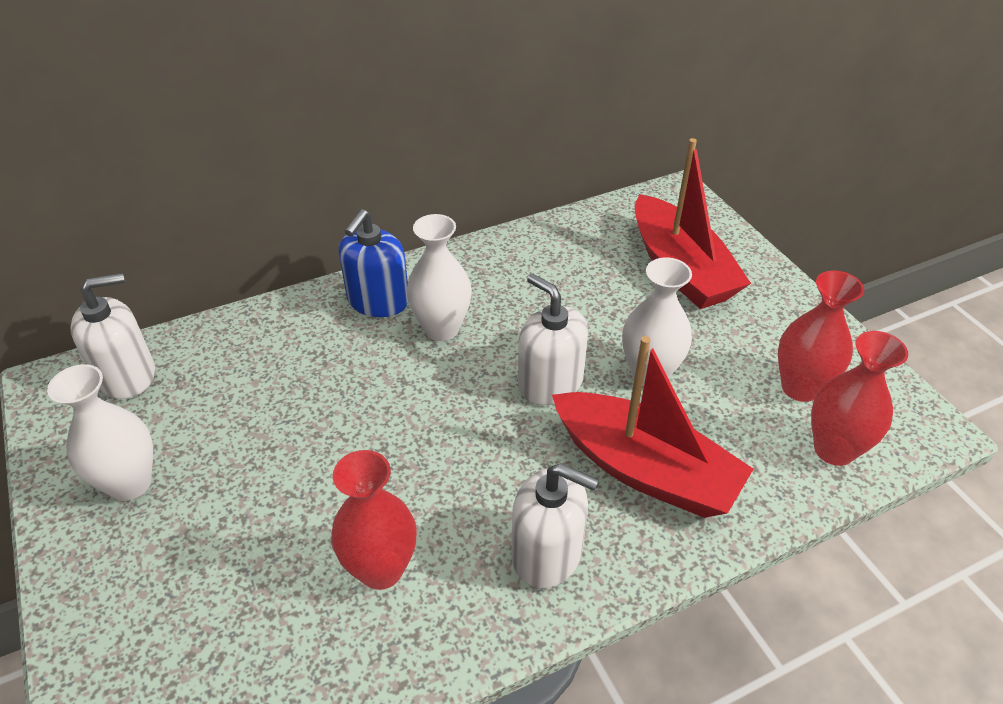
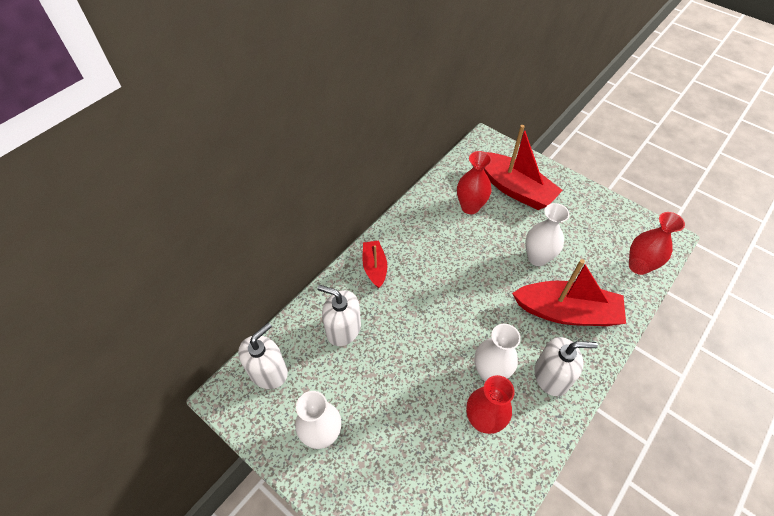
camera: 25 degrees left, 10 degrees up
(378, 301) = (375, 267): blue soap dispenser -> red boat
(441, 329) = (420, 271): white vase -> white vase (490, 372)
(550, 383) = (494, 282): white soap dispenser -> white soap dispenser (343, 329)
(800, 387) = (607, 238): red vase -> red vase (470, 207)

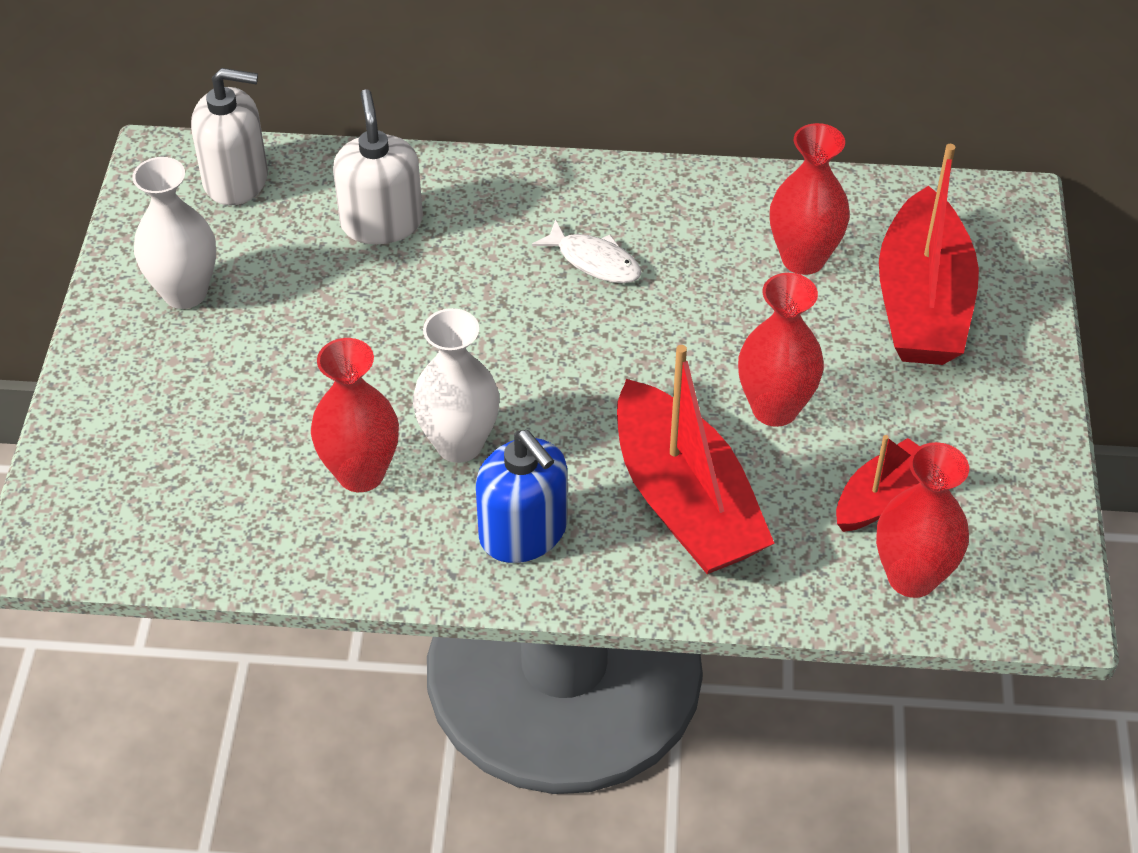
camera: 55 degrees right, 5 degrees down
(375, 267) = (536, 199): red boat -> red boat (881, 498)
(423, 268) = (594, 261): none -> white fish
(537, 258) = (775, 408): white vase -> red vase
(551, 376) = (523, 532): white soap dispenser -> blue soap dispenser

